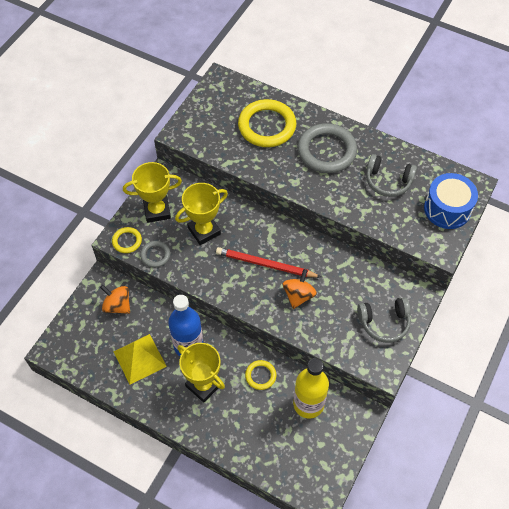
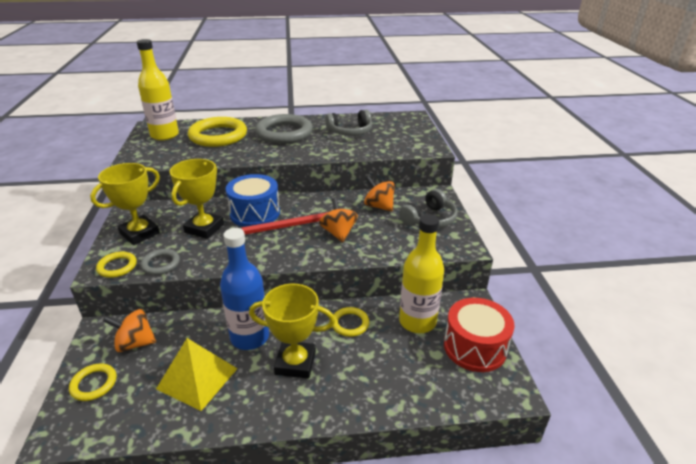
camera: 35 degrees left, 25 degrees down
(82, 325) = (94, 384): none -> yellow ring
(223, 102) = (164, 135): none -> yellow bottle
(329, 450) = (474, 347): none -> red drum
(355, 282) = (379, 206): none -> orange spinning top
(447, 209) = (409, 130): blue drum -> blue drum (255, 213)

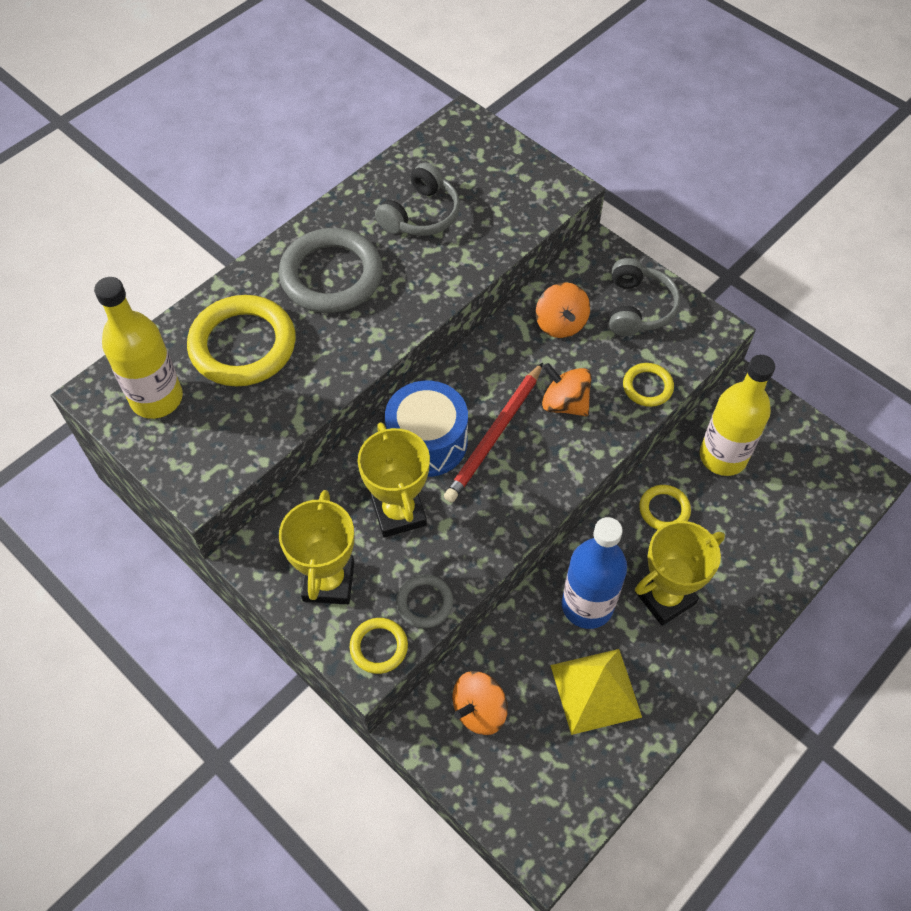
camera: 40 degrees left, 25 degrees up
(94, 384) = (504, 783): yellow ring -> yellow ring (647, 387)
(379, 206) = (560, 324): orange spinning top -> orange spinning top turned 105 degrees counterclockwise
(474, 347) = (800, 448): red drum -> none

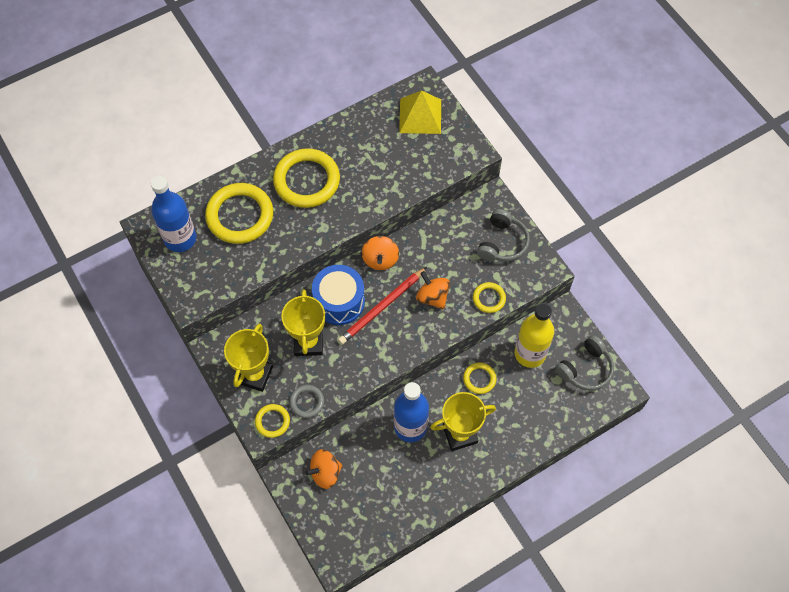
camera: 15 degrees right, 5 degrees up
(157, 398) = (180, 239): yellow bottle -> blue bottle
(331, 275) = (307, 181): grey ring -> yellow ring
(421, 214) = (375, 150): grey headphones -> grey headphones (585, 369)
(560, 324) = (448, 242): orange spinning top -> orange spinning top (380, 259)
(595, 691) = (397, 480): yellow pyramid -> yellow pyramid (420, 116)

